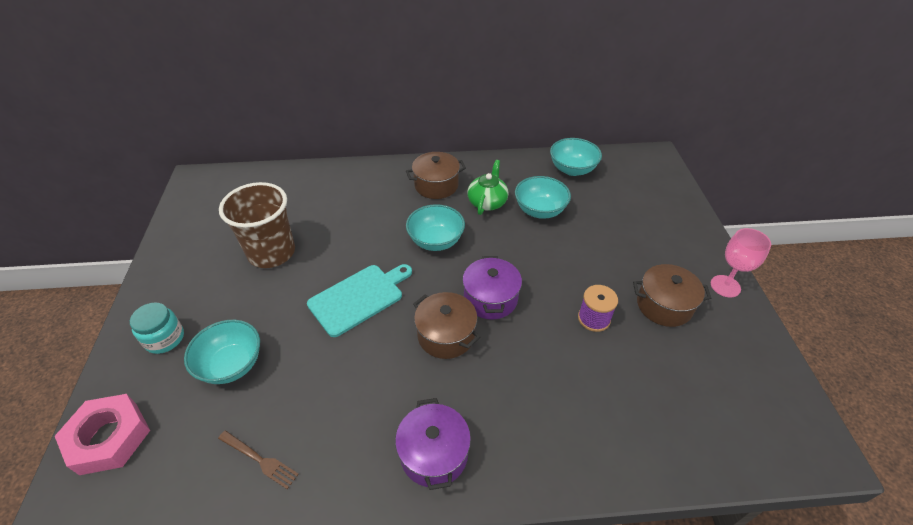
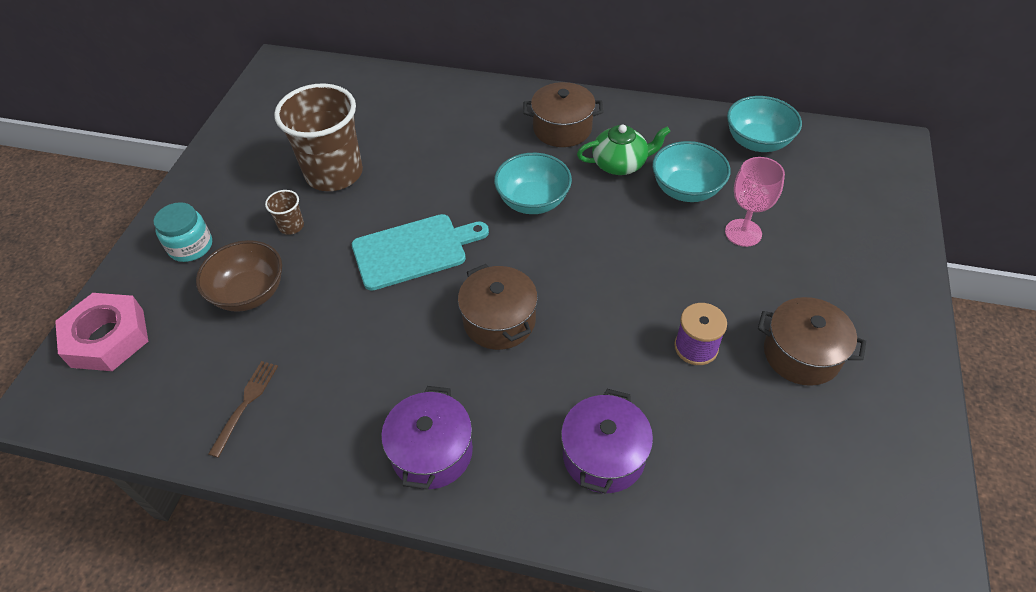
camera: 20 degrees right, 5 degrees up
(232, 364) = (249, 293): turquoise bowl -> brown bowl
(250, 301) = (291, 226): none -> brown cup
(260, 460) = (245, 403): brown fork -> brown fork turned 120 degrees counterclockwise
(487, 202) = (620, 164): green teapot -> green teapot turned 45 degrees clockwise
(490, 298) = (572, 289): purple pot -> purple pot (603, 455)
(725, 286) = (905, 350): pink goblet -> pink goblet (743, 233)

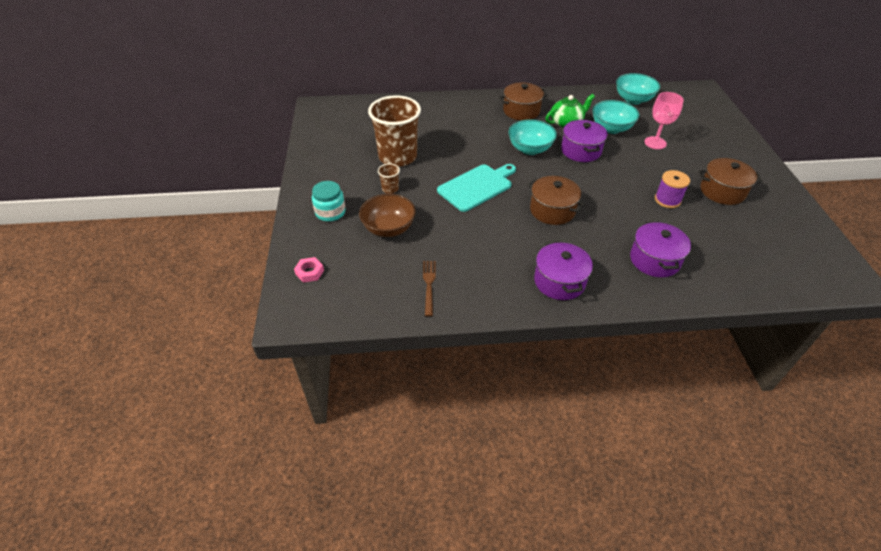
camera: 20 degrees left, 5 degrees down
(107, 338) = (309, 272): pink nut -> pink nut, size x0.48
(611, 221) = (581, 151): none -> purple pot

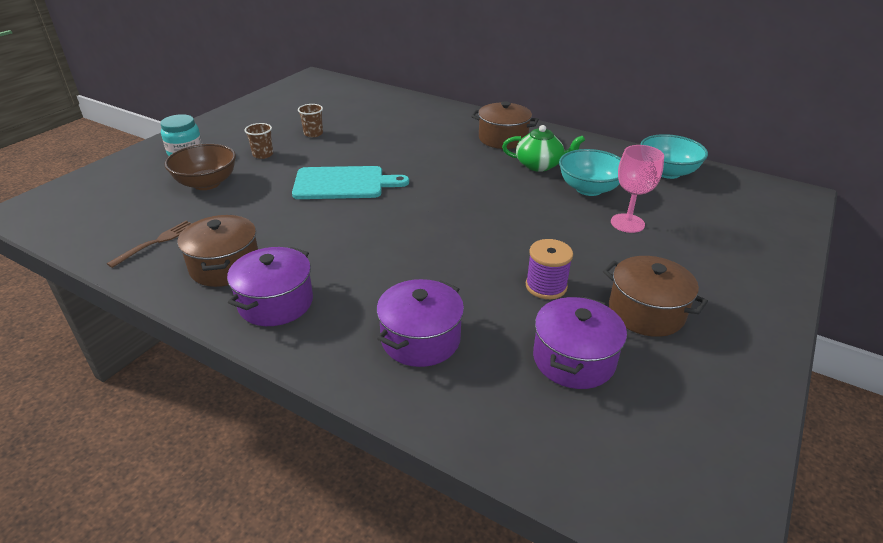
camera: 35 degrees right, 10 degrees down
(309, 272) = (92, 187): pink nut -> none
(397, 157) = (313, 133): brown cup -> brown cup, size x0.41
(530, 149) = (455, 173): turquoise bowl -> none
(552, 210) = (384, 235): brown pot -> brown pot (225, 266)
(581, 151) = (513, 196): purple pot -> purple pot (573, 359)

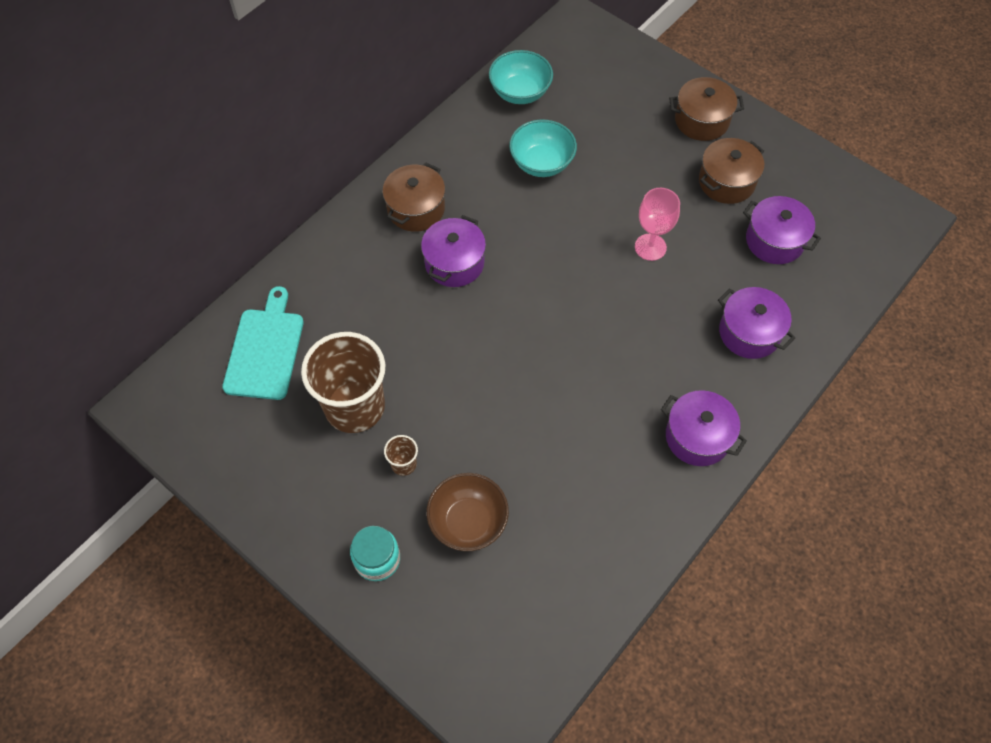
camera: 80 degrees left, 25 degrees up
(156, 242) = (589, 556): brown fork -> none
(225, 266) = (639, 484): brown pot -> brown pot (701, 120)
(313, 133) = (354, 406): brown cup -> brown cup, size x2.43
(343, 183) = (493, 377): turquoise cutting board -> turquoise cutting board (265, 350)
(455, 158) = (454, 263): none -> purple pot
(539, 165) = (486, 190): green teapot -> none
(546, 286) = (691, 236): purple spool -> none
(627, 223) = (606, 153): pink goblet -> pink goblet (650, 247)

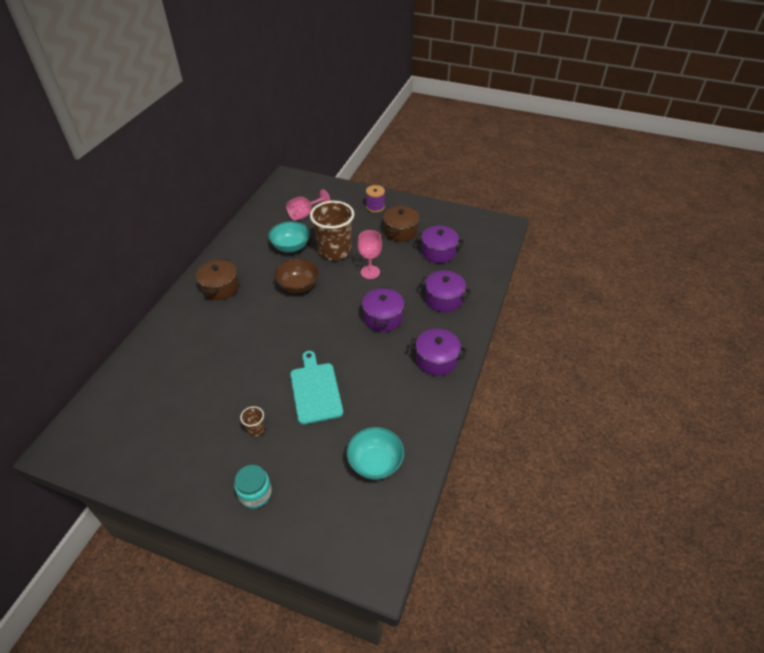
camera: 20 degrees left, 15 degrees down
(265, 350) = (139, 390): turquoise cutting board -> turquoise cutting board (315, 390)
(354, 406) = (212, 406): brown cup -> brown cup (335, 251)
(454, 263) = (254, 309): purple pot -> purple pot (383, 318)
(468, 522) = (310, 450): brown bowl -> brown bowl (298, 286)
(520, 92) = (266, 216): turquoise bowl -> turquoise bowl (375, 463)
(582, 104) = (304, 214): none -> pink goblet
(701, 120) = (375, 207): brown pot -> purple spool

